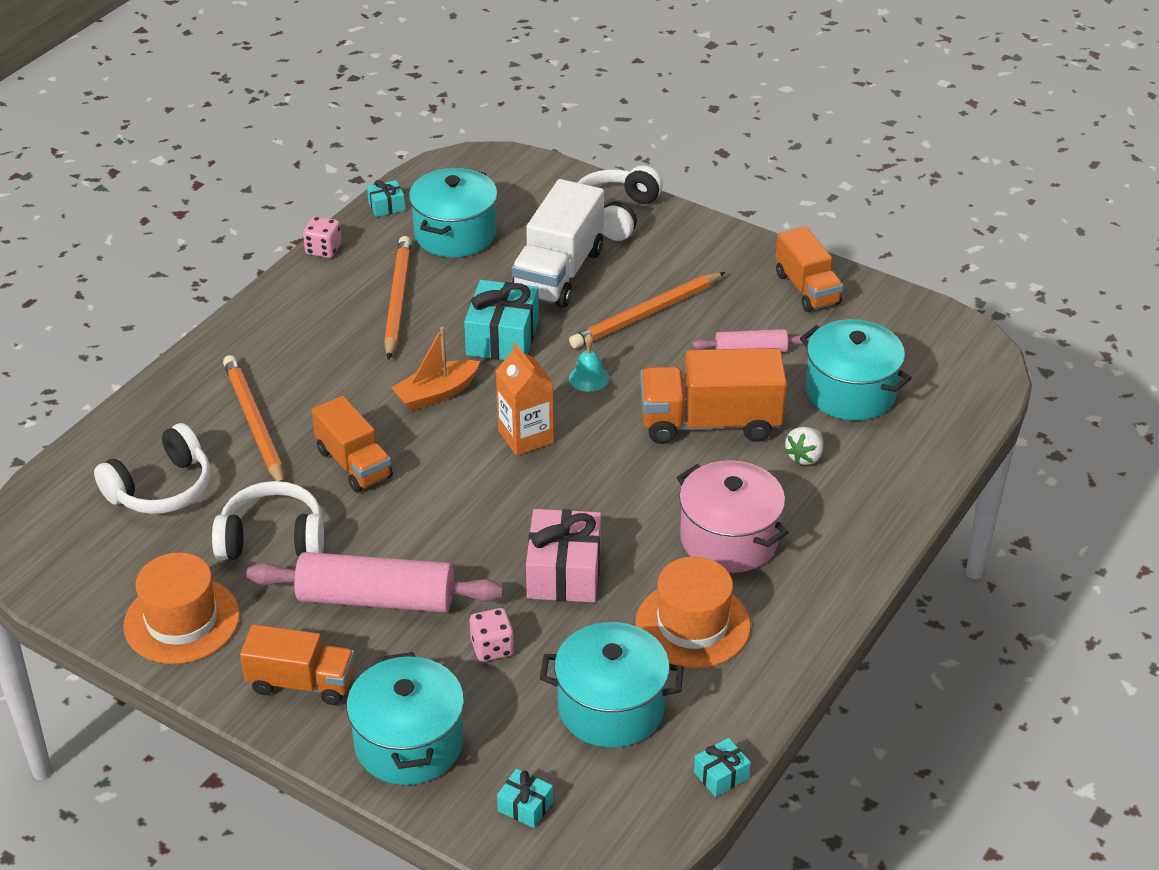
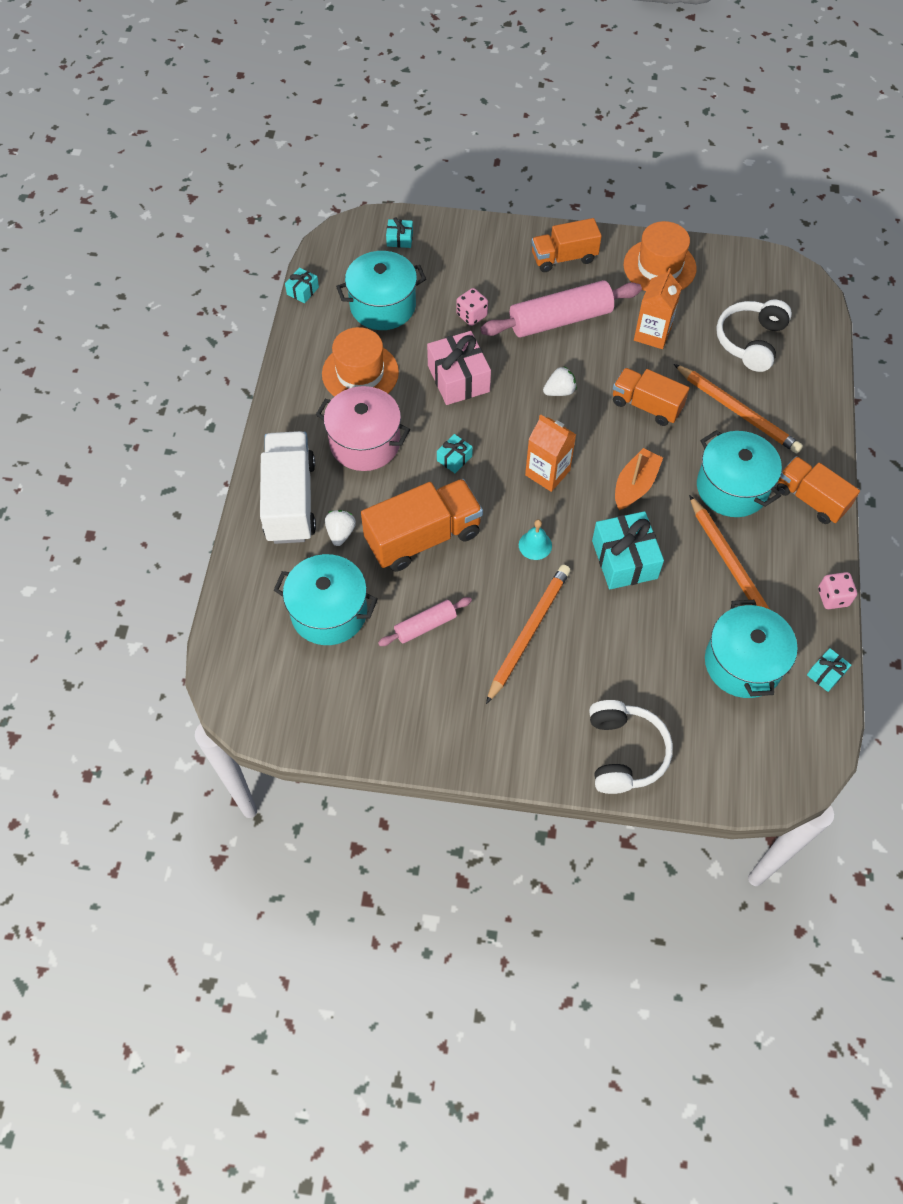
camera: 155 degrees right, 20 degrees up
(272, 539) = (652, 334): white headphones -> orange carton
(409, 743) = (482, 248): turquoise pot -> turquoise pot (732, 488)
(445, 514) = (559, 391): none -> white strawberry
(558, 273) = (627, 651): white truck -> white truck (290, 501)
(626, 486) = (454, 458): none -> turquoise gift
(807, 289) = (409, 721): orange truck -> orange truck (810, 499)

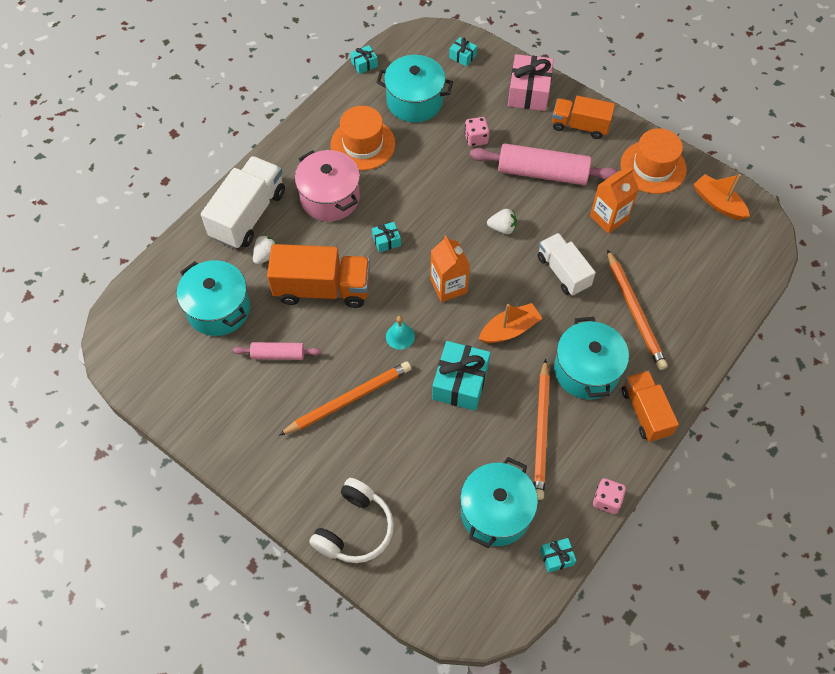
camera: 30 degrees right, 0 degrees up
(458, 378) = (432, 182): pink gift -> pink gift (529, 92)
(646, 405) = (563, 272): orange truck -> white truck
(741, 274) = (718, 203): none -> orange boat
(751, 341) = (687, 261): white headphones -> none

